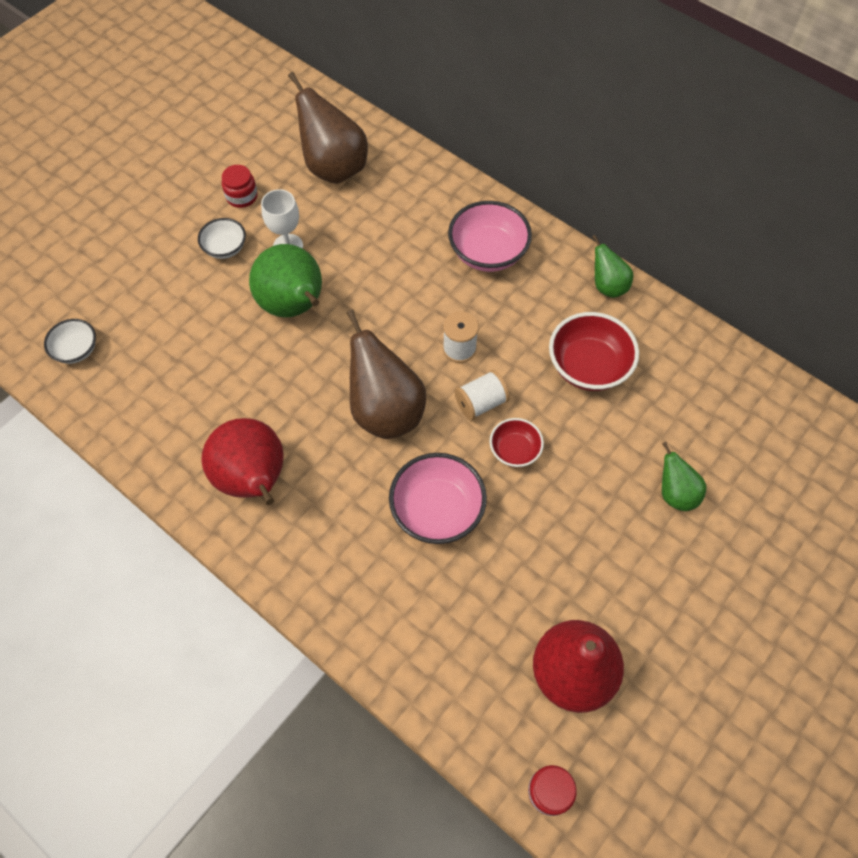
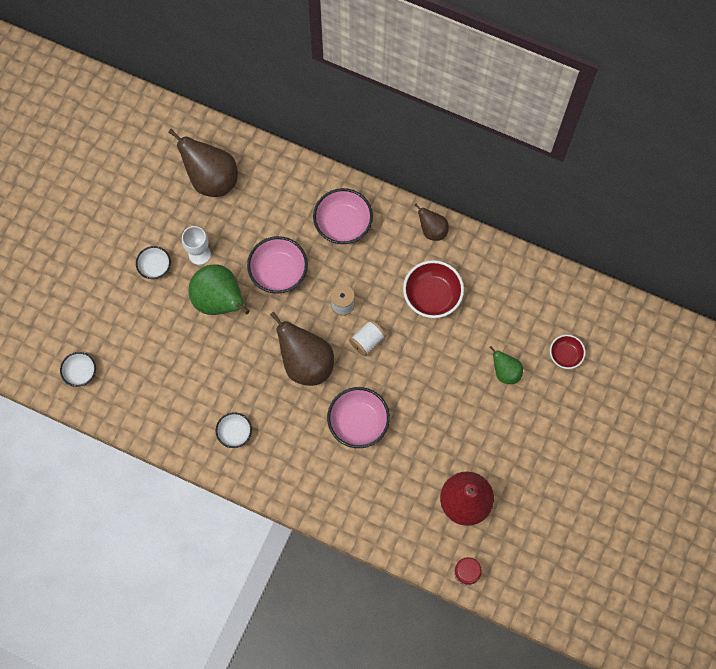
camera: 15 degrees left, 10 degrees up
(242, 196) = (152, 221): red jar -> none
(254, 480) = (235, 433): red pear -> white bowl
(384, 290) = (278, 272): none -> pink bowl
(514, 450) = (397, 369): red bowl -> red bowl (565, 355)
(607, 286) = (432, 230): green pear -> brown pear

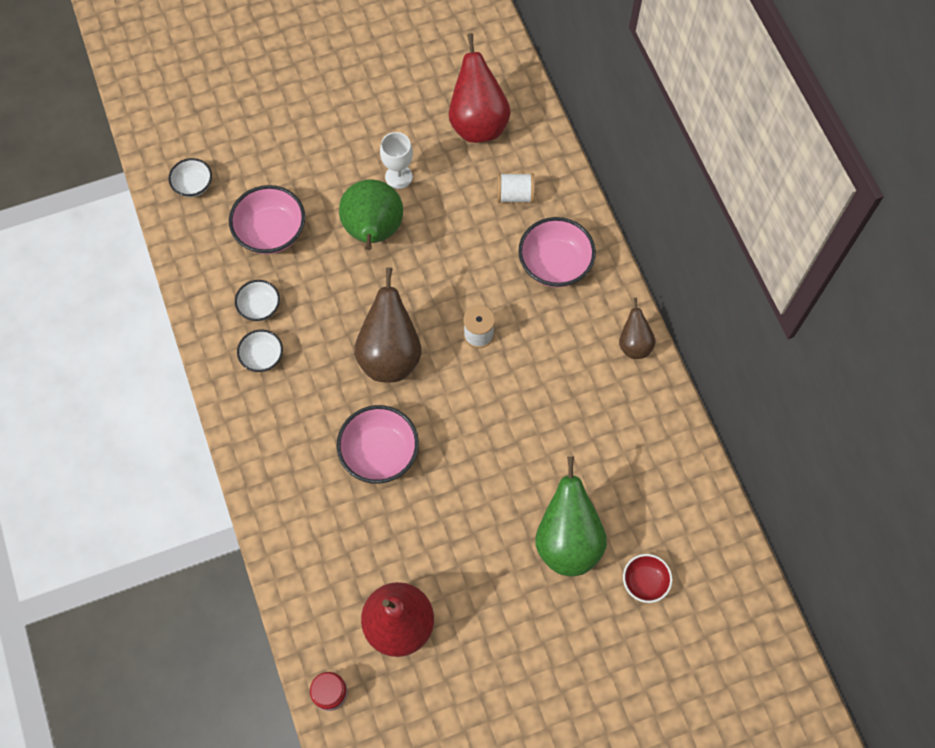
camera: 45 degrees right, 5 degrees down
(155, 267) = (349, 154): white bowl -> white bowl (260, 307)
(211, 179) = (478, 123): brown pear -> red pear
(278, 272) = (451, 254): pink bowl -> pink bowl (271, 232)
(367, 341) = (466, 388): white spool -> white spool (515, 195)
(432, 296) = (570, 403): red bowl -> none
(505, 372) = (567, 540): green pear -> green pear, size x1.84

